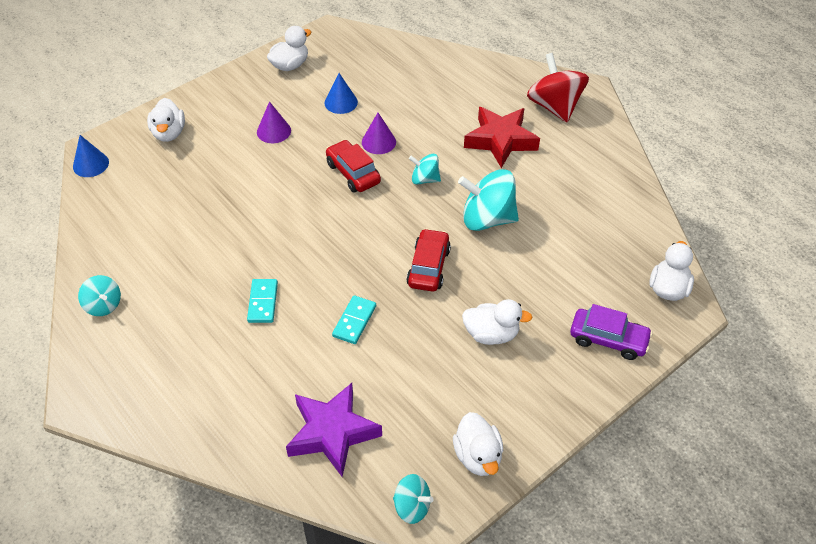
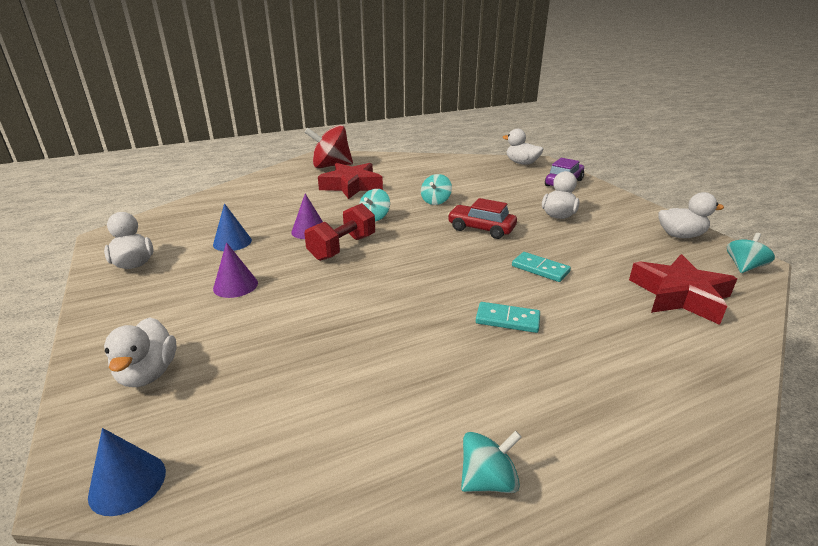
camera: 75 degrees left, 20 degrees down
(169, 133) = (148, 373): white duck -> white duck turned 75 degrees clockwise
(332, 432) = (679, 295): purple star -> red star
(353, 173) = (342, 247): red car -> red dumbbell
(487, 219) = (435, 201): turquoise spinning top -> turquoise spinning top, size x0.55

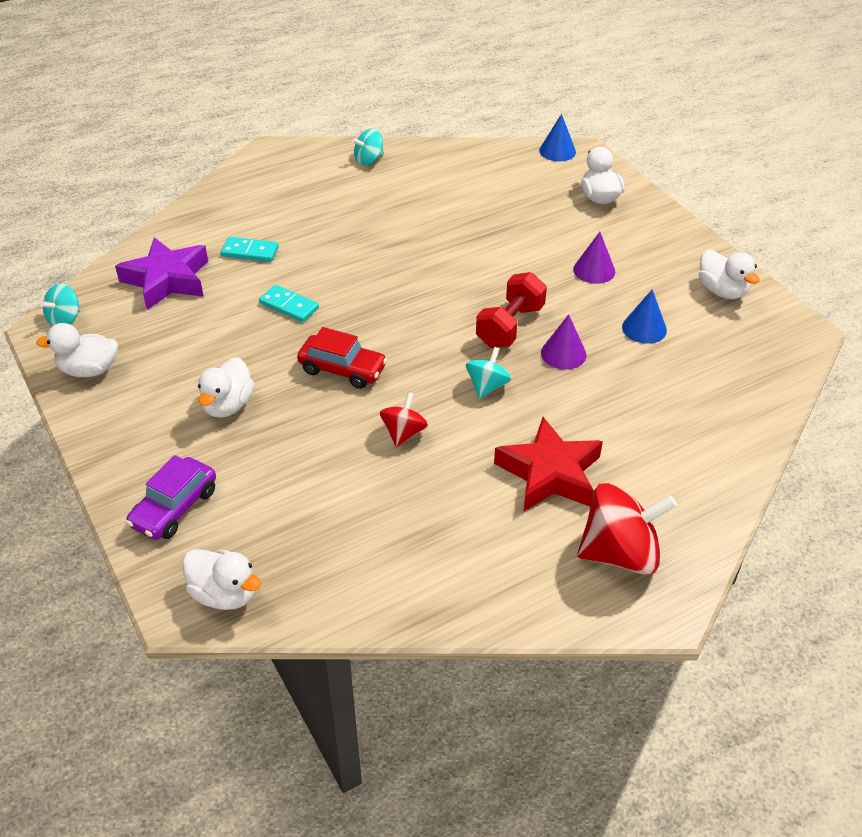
camera: 175 degrees right, 15 degrees up
(435, 201) = (404, 433): turquoise spinning top -> red spinning top
(507, 320) = (337, 248): turquoise domino -> turquoise domino (250, 252)
(679, 295) = (167, 280): red star -> purple star

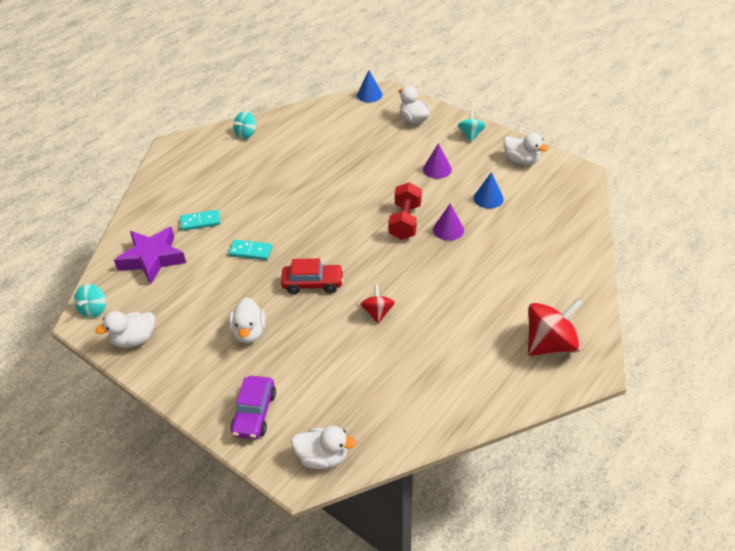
camera: 20 degrees left, 0 degrees up
(487, 386) = (413, 265): turquoise spinning top -> turquoise spinning top (470, 135)
(549, 473) = (482, 309): red star -> none

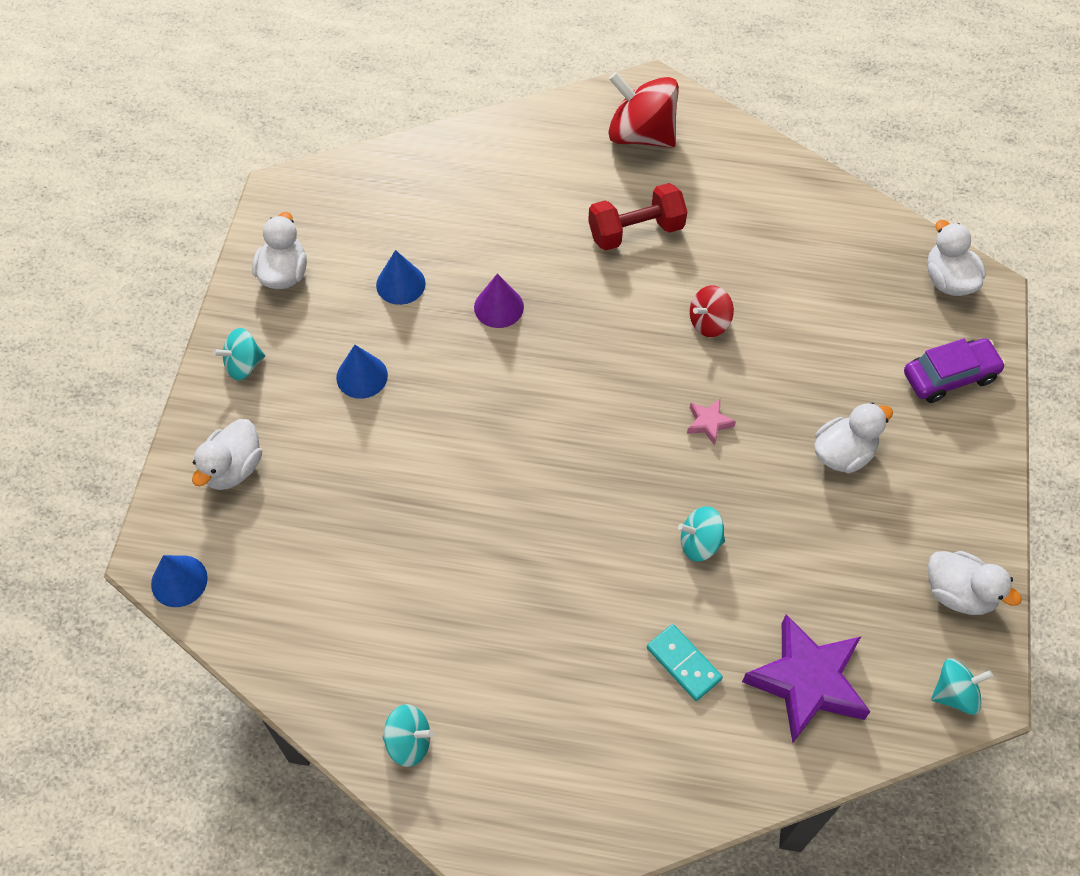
camera: 120 degrees left, 15 degrees up
(250, 251) = (700, 543): turquoise domino -> turquoise spinning top
(313, 284) = (708, 423): red car -> pink star
(405, 222) = (512, 367): red dumbbell -> red dumbbell (635, 231)
(437, 169) = (362, 376): purple cone -> blue cone

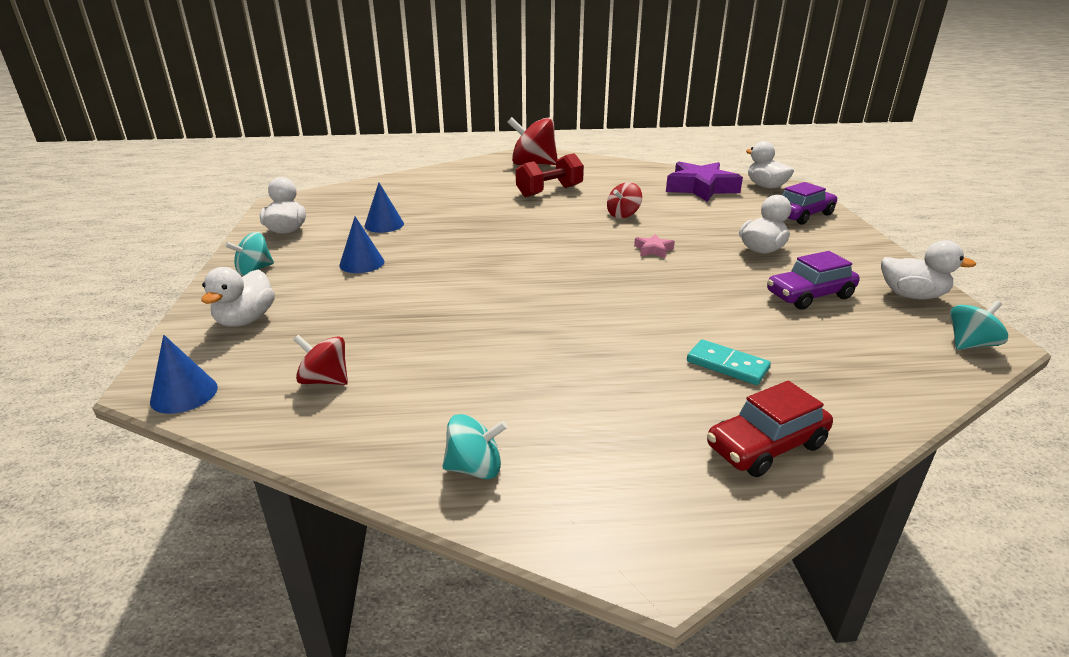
camera: 15 degrees left, 30 degrees down
(302, 591) = (325, 380): none -> red spinning top
(498, 307) = (464, 225): purple cone -> none
(659, 780) = (766, 446): none -> red car
(700, 543) = (689, 301): turquoise spinning top -> none
(807, 682) = (844, 358): purple star -> purple star (700, 188)
(840, 565) = (809, 295): none -> purple car

